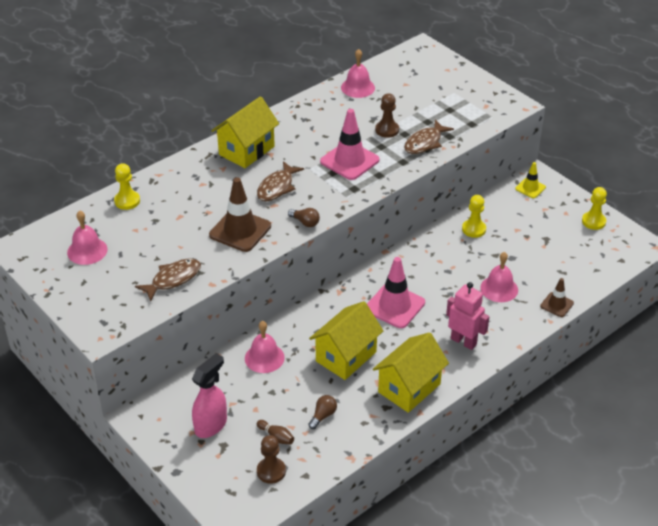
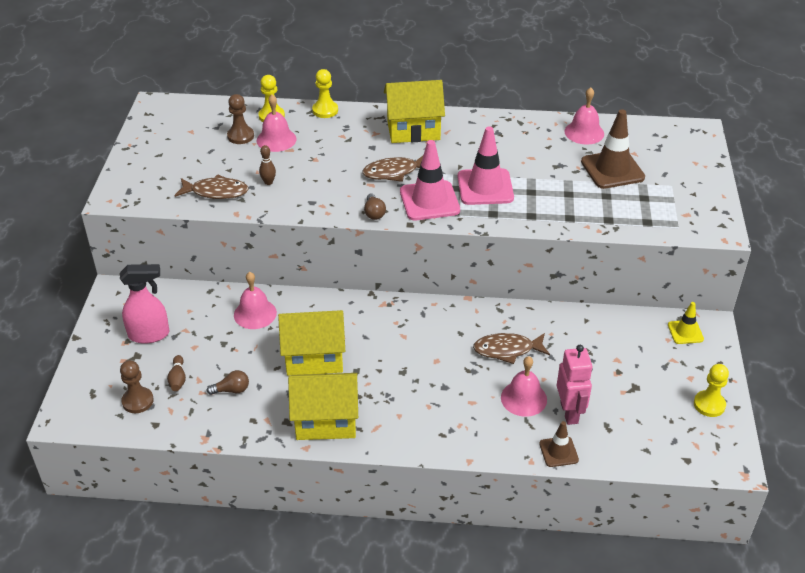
camera: 45 degrees right, 0 degrees up
(87, 251) = (193, 134): pink bell -> pink bell (276, 139)
(201, 248) = (268, 182): none -> brown bowling pin
(240, 230) = (316, 187): brown traffic cone -> brown traffic cone (612, 170)
(387, 130) = (557, 181): brown pawn -> brown pawn (240, 136)
(394, 306) = (411, 347): pink traffic cone -> pink traffic cone (429, 201)
(425, 143) = (576, 212): brown fish -> brown fish (507, 350)
(463, 341) = (426, 419): pink robot -> pink robot (569, 413)
(474, 229) = (575, 332): yellow pawn -> yellow pawn (325, 110)

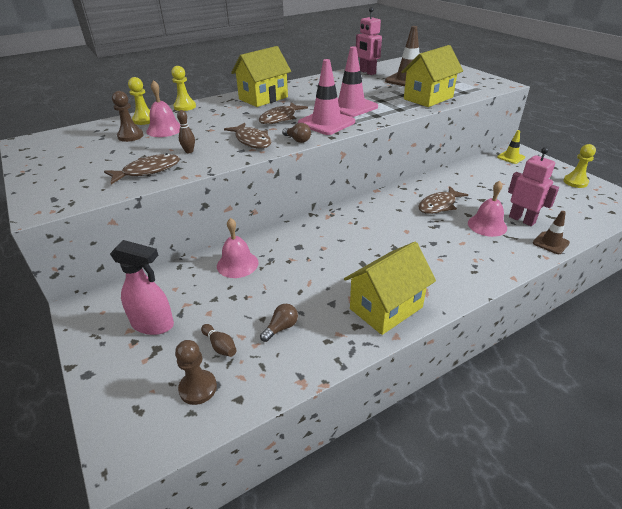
camera: 35 degrees left, 5 degrees down
(149, 334) = (153, 324): pink spray bottle -> pink spray bottle turned 60 degrees clockwise
(314, 358) = (321, 270): yellow house -> yellow house (428, 98)
(333, 194) = (252, 141): none -> brown fish
(584, 132) = (367, 72): pink bell -> pink robot

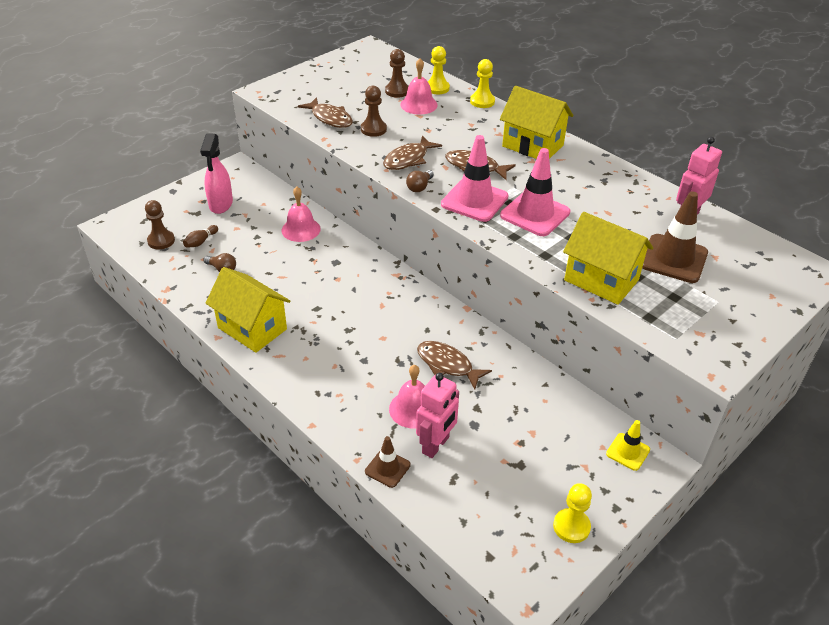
camera: 75 degrees right, 5 degrees up
(189, 151) = (373, 129): brown bowling pin -> brown pawn

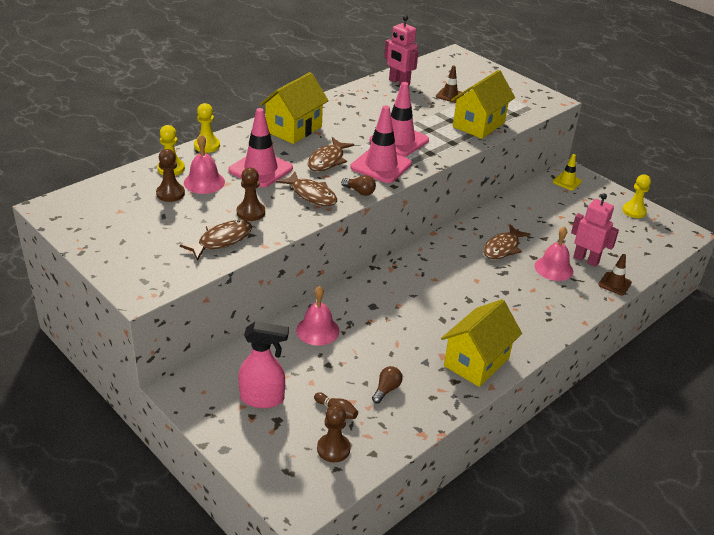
camera: 90 degrees left, 5 degrees down
(447, 131) = (260, 169): none -> pink traffic cone
(673, 259) = (449, 95): brown traffic cone -> brown traffic cone, size x0.56

